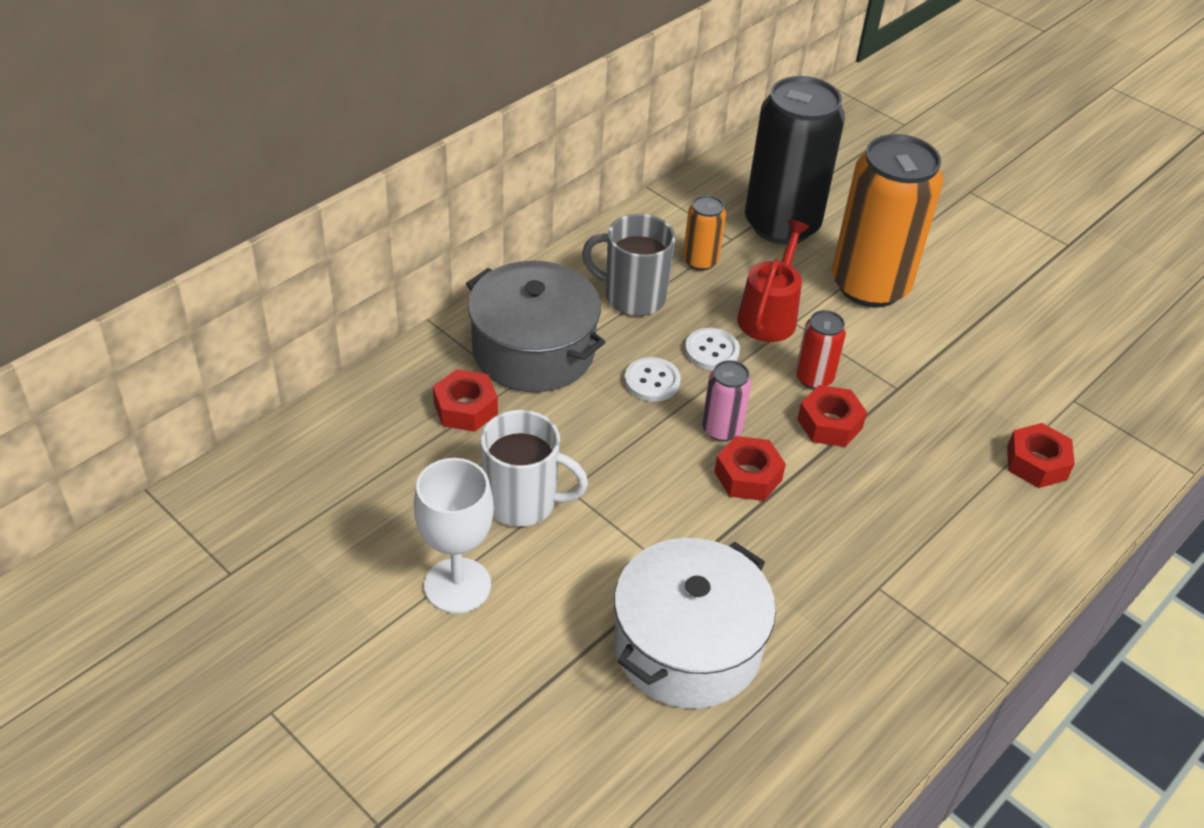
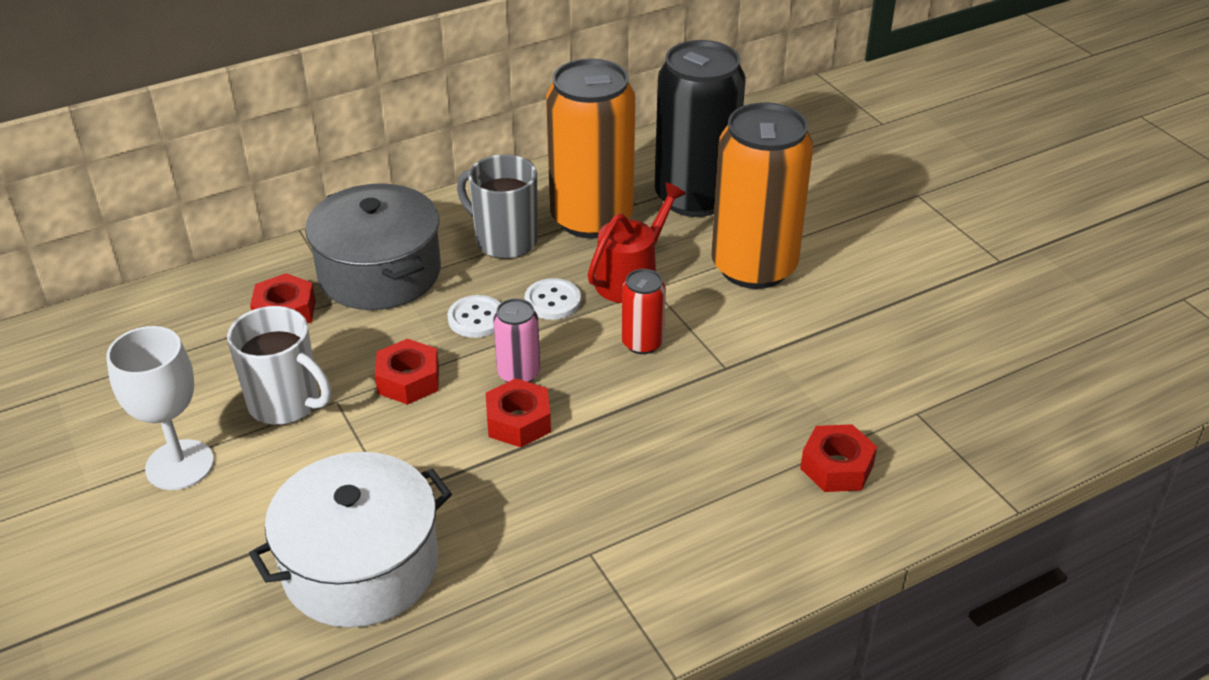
camera: 20 degrees right, 5 degrees down
(700, 261) = (591, 218): orange can -> orange can, size x2.21
(829, 424) = (632, 388): red nut -> red nut (408, 380)

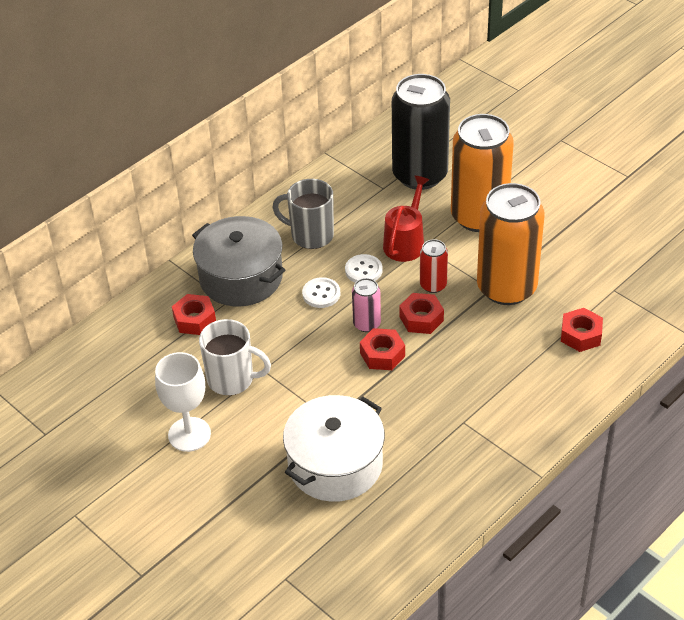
camera: 15 degrees left, 5 degrees up
(408, 380) = (300, 345): red nut -> red nut (421, 318)
(591, 218) = (359, 206): orange can -> orange can (506, 288)

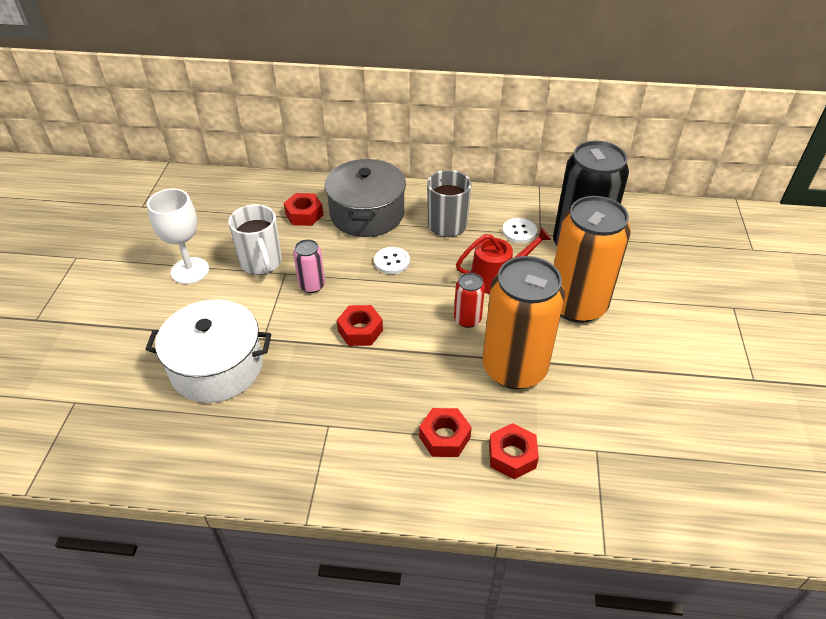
camera: 50 degrees right, 0 degrees up
(363, 270) = (440, 271): white button -> white button (519, 232)
(367, 324) = (385, 303): pink can -> pink can (312, 285)
(421, 318) = (422, 332): red nut -> red nut (444, 437)

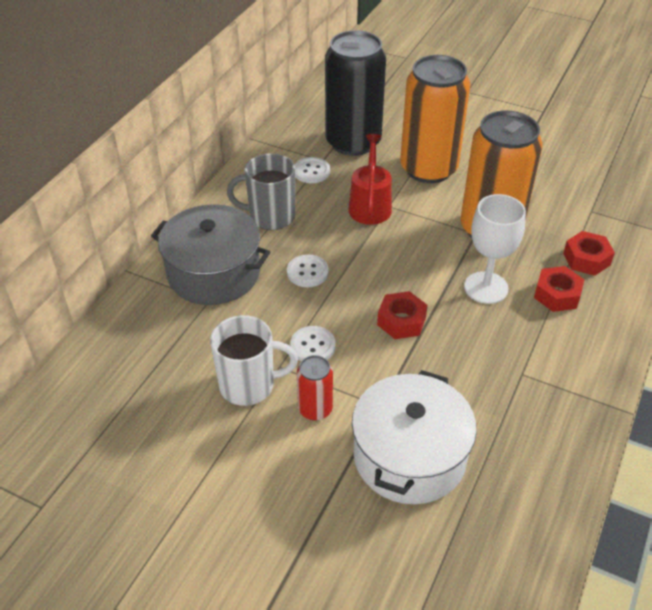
camera: 70 degrees left, 0 degrees up
(190, 270) = (224, 462): white goblet -> white goblet (486, 288)
(304, 214) = (179, 328): red nut -> none
(312, 285) = (312, 346): pink can -> white button
(467, 319) = (418, 240): red can -> red can (315, 409)

